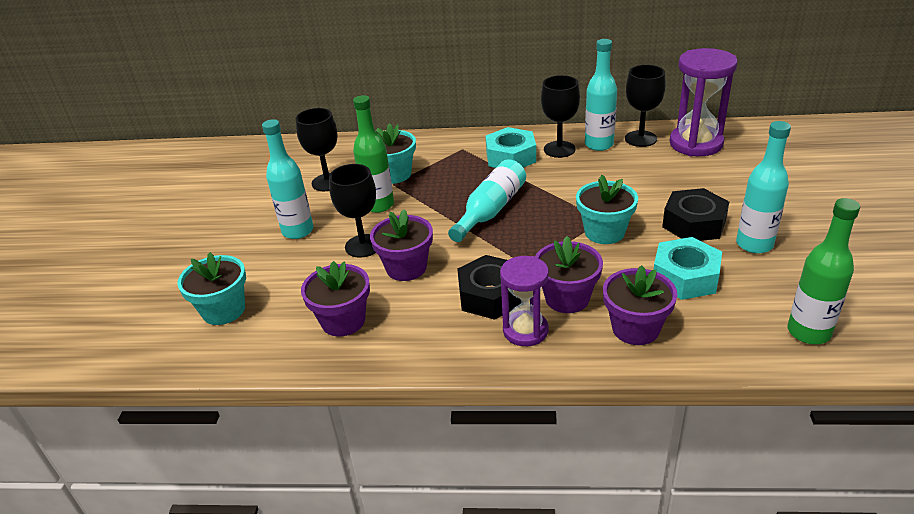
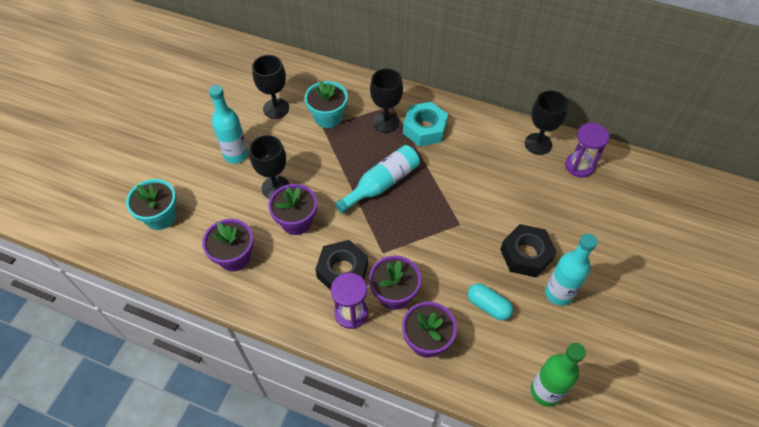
camera: 15 degrees right, 20 degrees up
(379, 205) = (303, 148): green bottle -> none
(559, 149) = (466, 133): black goblet -> black goblet (386, 122)
(599, 145) = (500, 139): turquoise bottle -> none
(604, 232) = (454, 238): turquoise flower pot -> none
(685, 277) = (488, 306): turquoise nut -> turquoise capsule
(696, 144) = (579, 166): purple hourglass -> purple hourglass, size x0.65

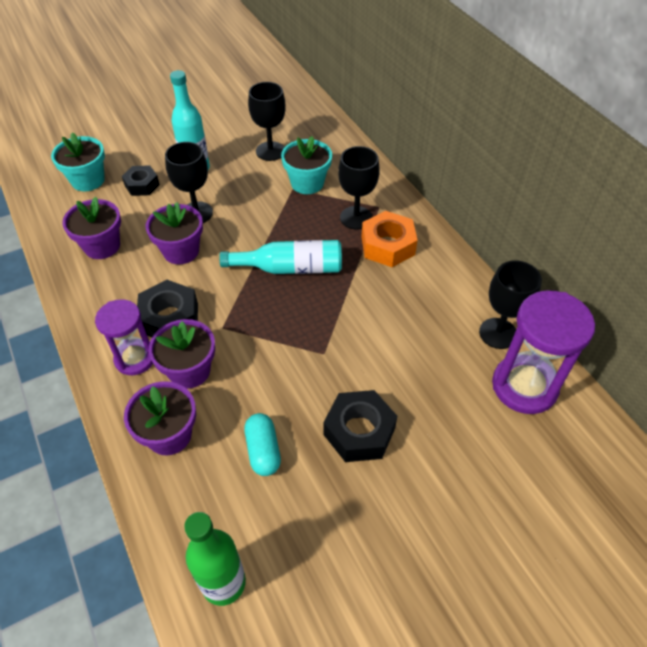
camera: 40 degrees right, 5 degrees down
(209, 193) = (142, 185): none -> black nut
(424, 129) = (388, 245): turquoise nut -> orange nut
(558, 293) = (351, 497): turquoise bottle -> none
(579, 166) = (524, 386): purple hourglass -> purple hourglass, size x1.55

